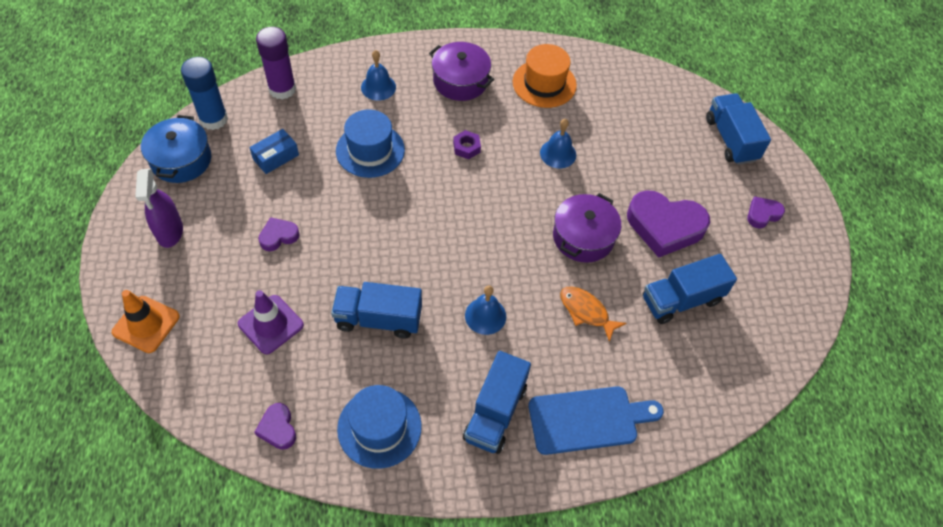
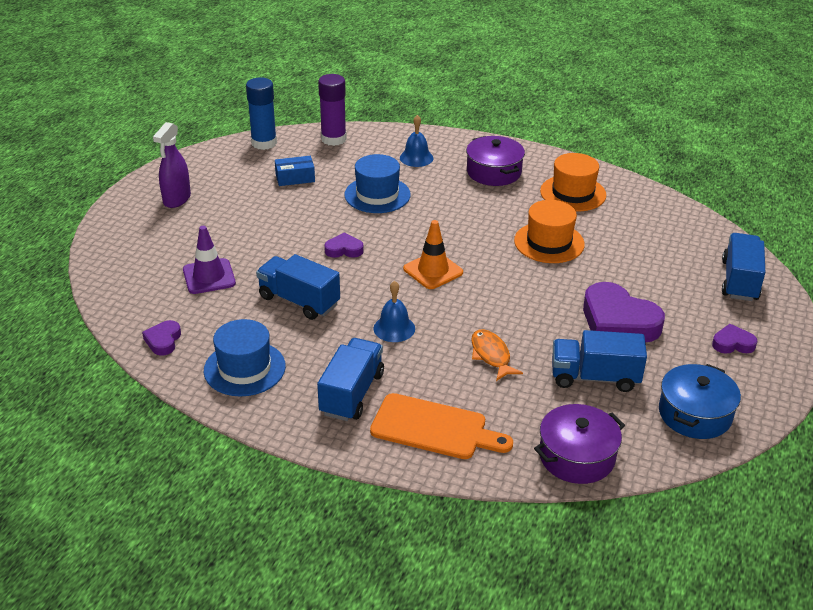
camera: 30 degrees right, 20 degrees down
(146, 324) = (115, 247): orange traffic cone -> orange traffic cone (433, 271)
(181, 160) = (219, 160): blue pot -> blue pot (695, 414)
(278, 236) = (258, 226): purple heart -> purple heart (344, 249)
(466, 147) = (465, 216): purple nut -> none
(495, 412) = (352, 394): blue truck -> blue truck turned 150 degrees clockwise
(558, 153) = (549, 242): blue bell -> orange hat
(583, 237) = (529, 305): purple pot -> purple pot (577, 456)
(588, 419) = (434, 428): blue cutting board -> orange cutting board

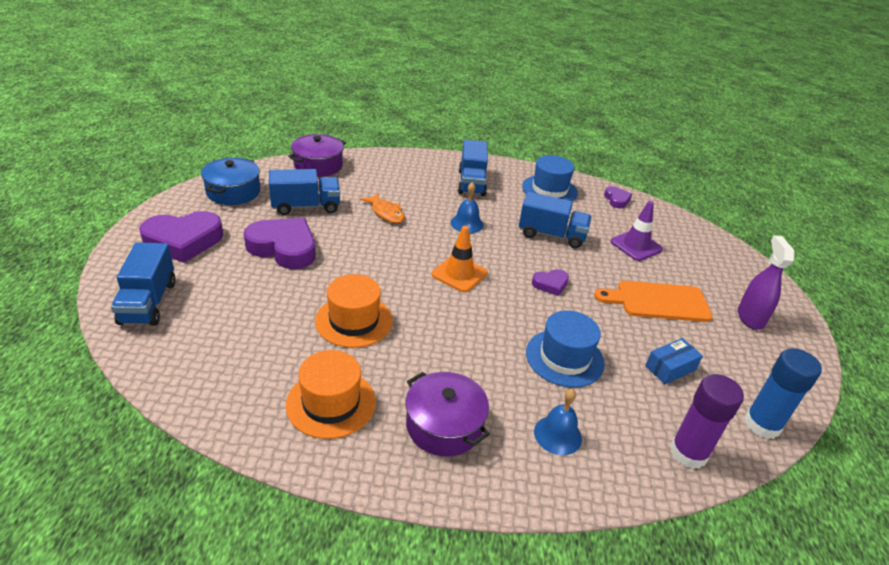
camera: 160 degrees right, 0 degrees up
(434, 428) = (411, 171): orange cutting board -> orange cutting board (658, 301)
(732, 343) = (183, 241): purple heart -> purple heart, size x2.04

